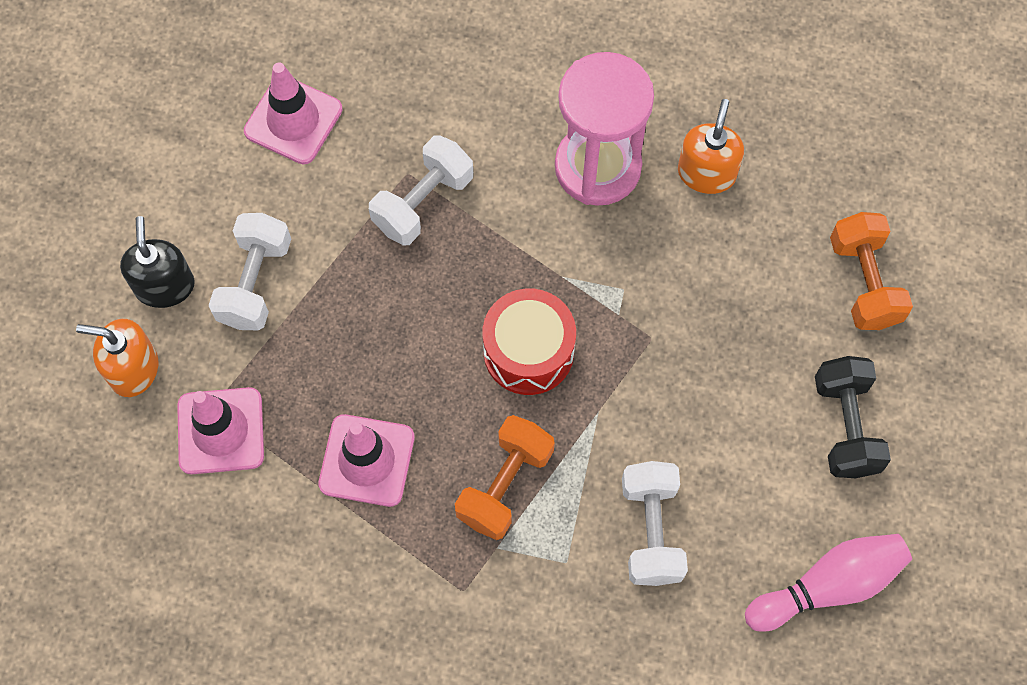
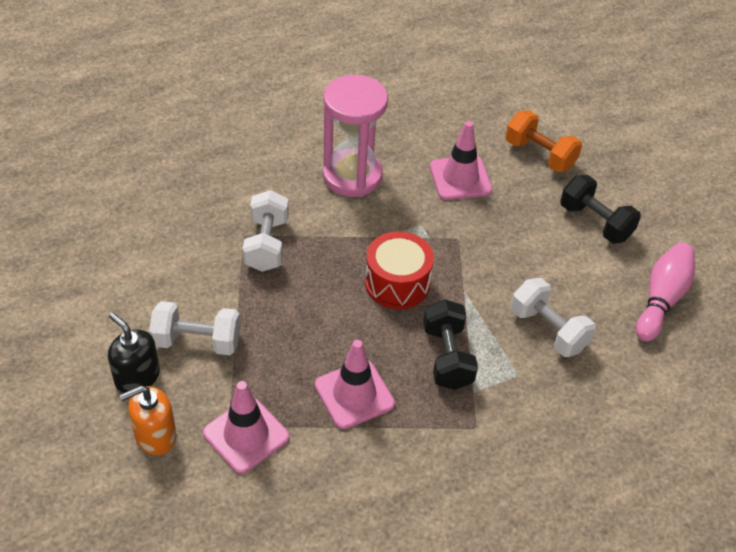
camera: 40 degrees left, 20 degrees down
(255, 282) = (197, 341): white dumbbell -> white dumbbell turned 60 degrees counterclockwise
(293, 120) = (147, 245): pink traffic cone -> pink traffic cone (460, 178)
(505, 485) = (447, 357): orange dumbbell -> black dumbbell
(706, 173) = (413, 149): orange soap dispenser -> none

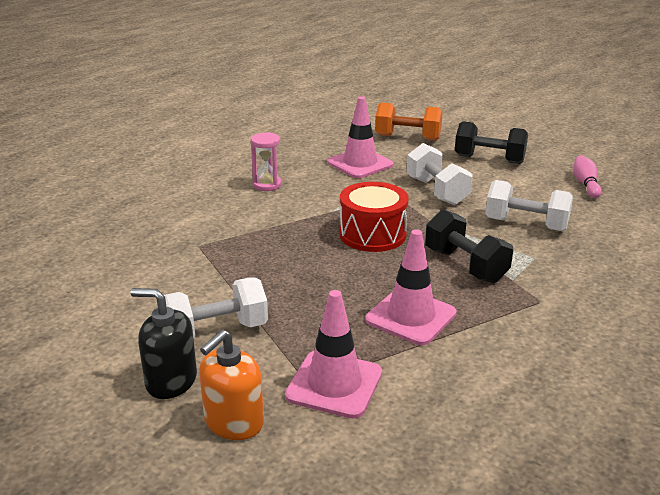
camera: 25 degrees left, 20 degrees down
(266, 244) = (227, 245): white dumbbell -> white dumbbell (436, 191)
(352, 176) = (267, 185): pink hourglass -> pink hourglass, size x0.48
(661, 299) = (585, 184): pink bowling pin -> pink bowling pin, size x0.61

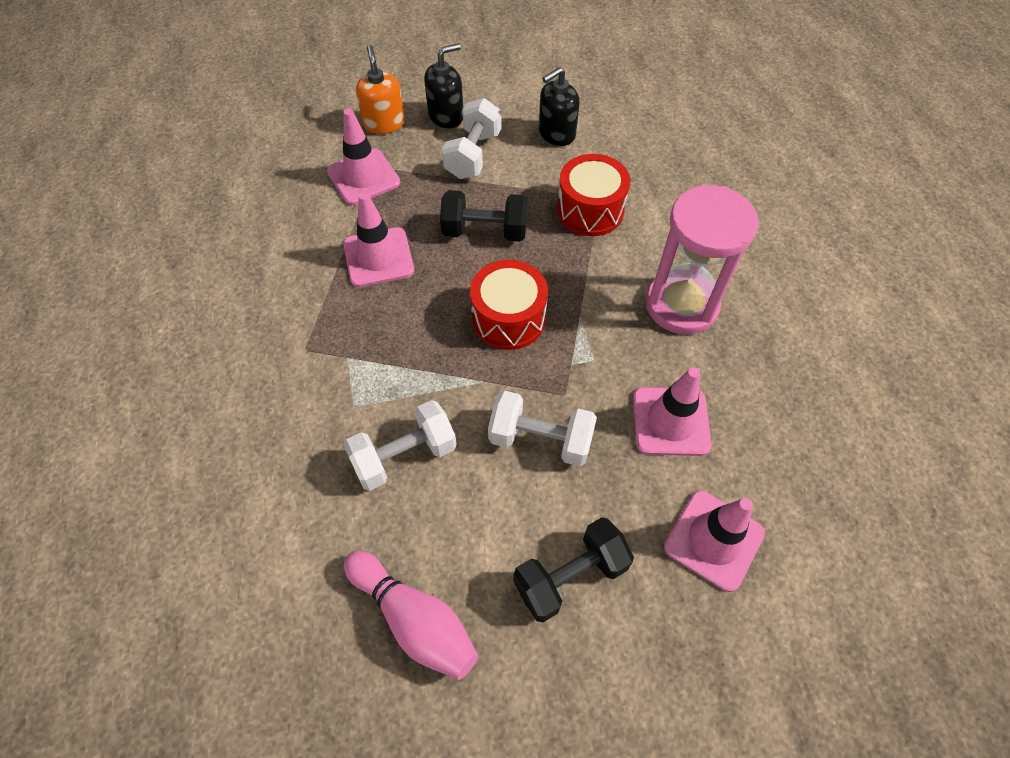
camera: 130 degrees right, 30 degrees up
(129, 298) = (556, 133): none -> black soap dispenser
(217, 245) = (590, 210): none -> red drum
(267, 185) = (681, 305): pink hourglass -> pink hourglass, size x2.07
(407, 138) = (713, 540): orange dumbbell -> pink traffic cone
(465, 265) = (397, 343): black dumbbell -> black dumbbell (485, 231)
(585, 184) = (414, 619): pink bowling pin -> pink bowling pin, size x1.64

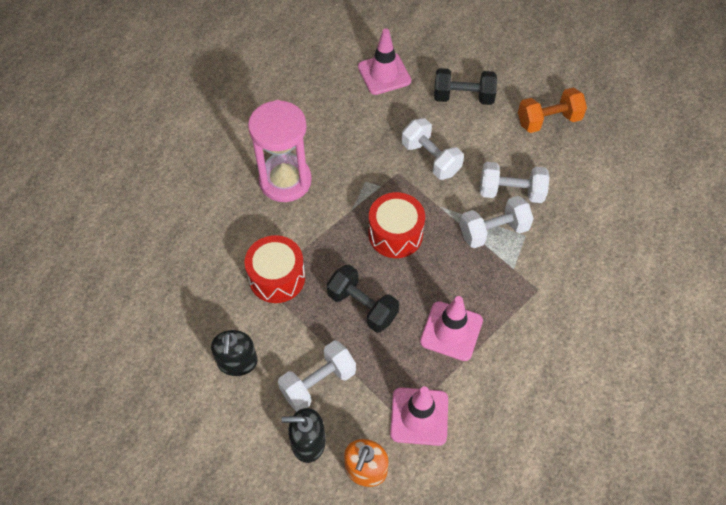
camera: 145 degrees left, 0 degrees up
(397, 388) = (493, 231): none -> white dumbbell
(414, 619) = (548, 120): pink bowling pin -> orange dumbbell
(556, 133) = (237, 362): black soap dispenser -> black soap dispenser turned 90 degrees clockwise
(670, 421) = (354, 128): pink traffic cone -> none

